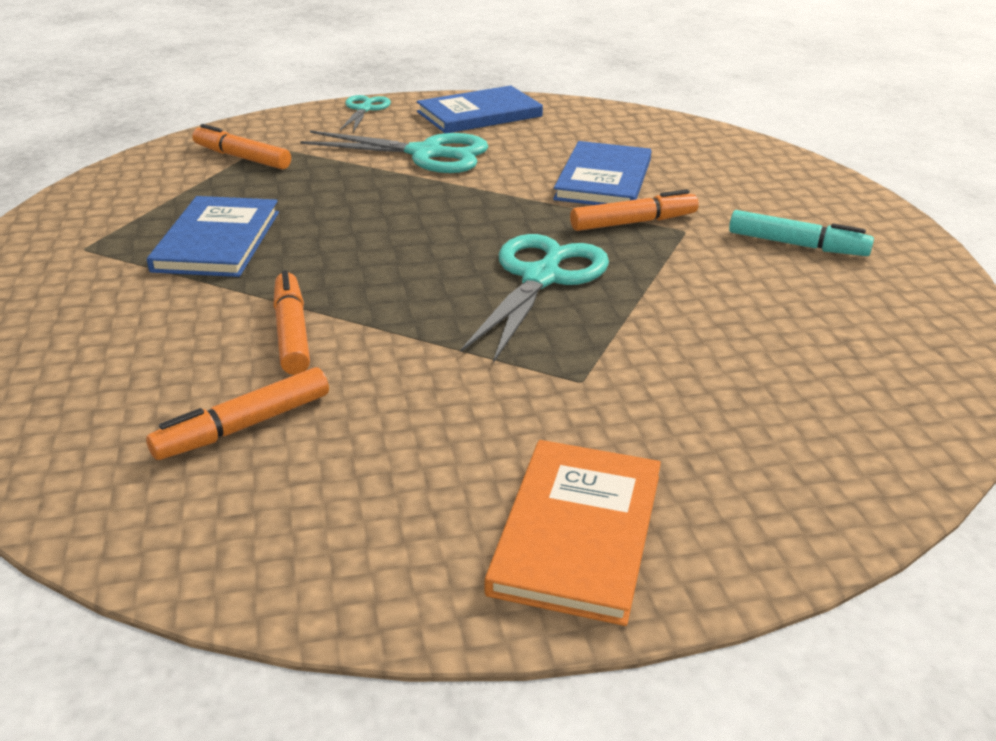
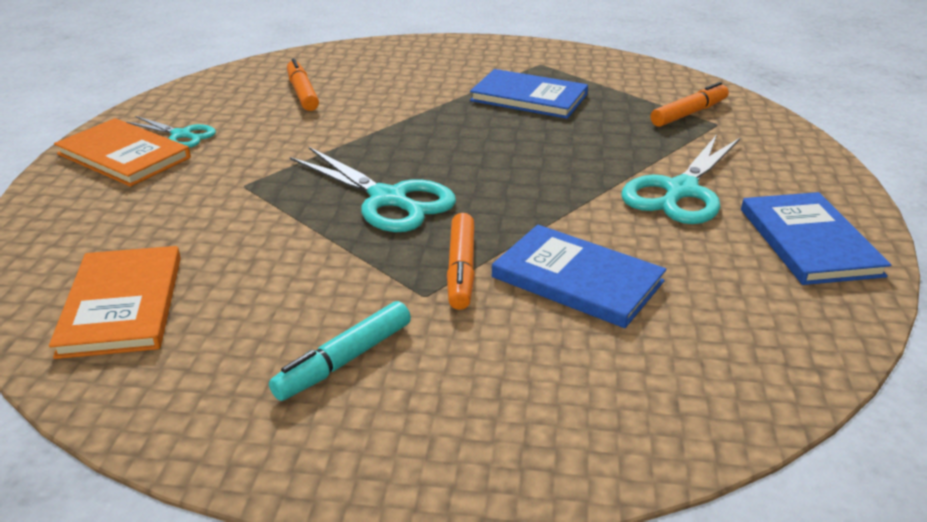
camera: 110 degrees right, 0 degrees up
(292, 333) = (385, 110): orange marker -> none
(364, 109) = (823, 176): turquoise scissors -> turquoise scissors (181, 135)
(863, 372) = (122, 305): none -> orange book

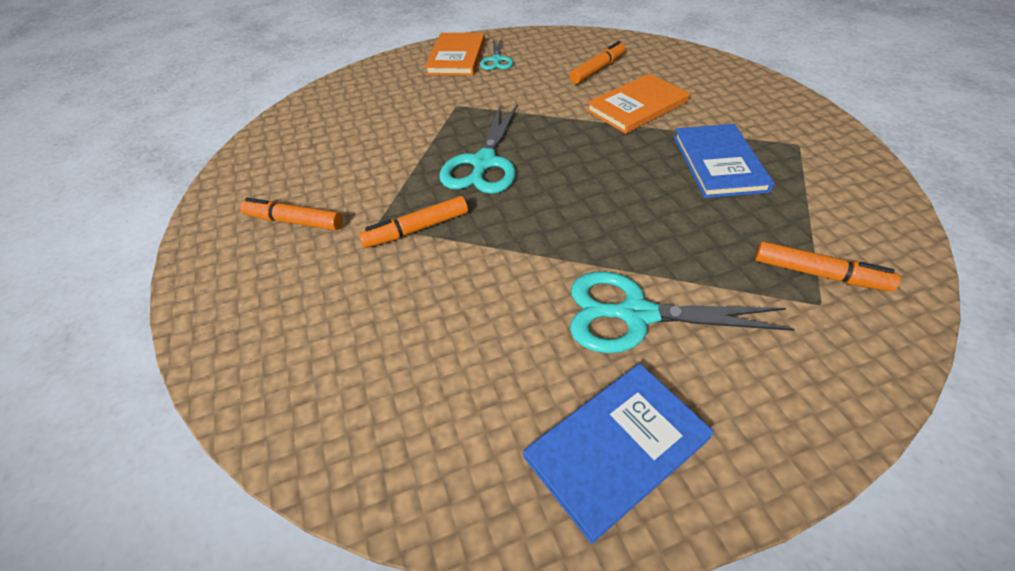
camera: 65 degrees right, 15 degrees up
(122, 305) = (313, 128): orange book -> orange book (637, 106)
(344, 360) = (294, 221): turquoise marker -> orange marker
(577, 279) = (438, 292): blue book -> none

